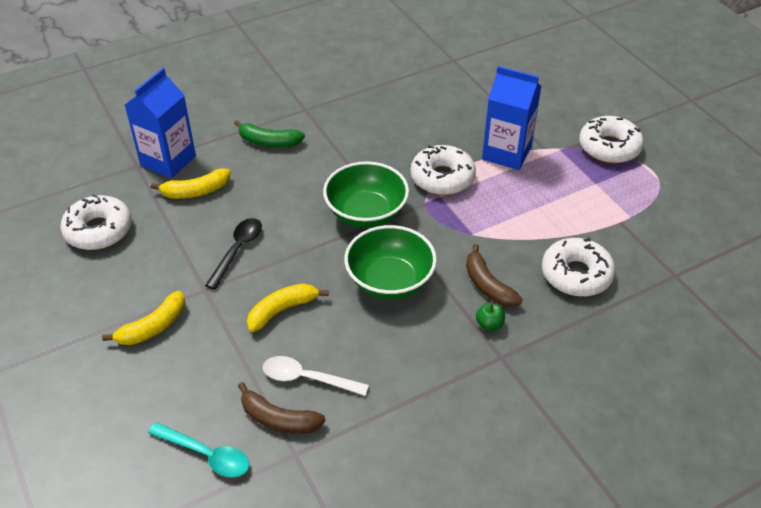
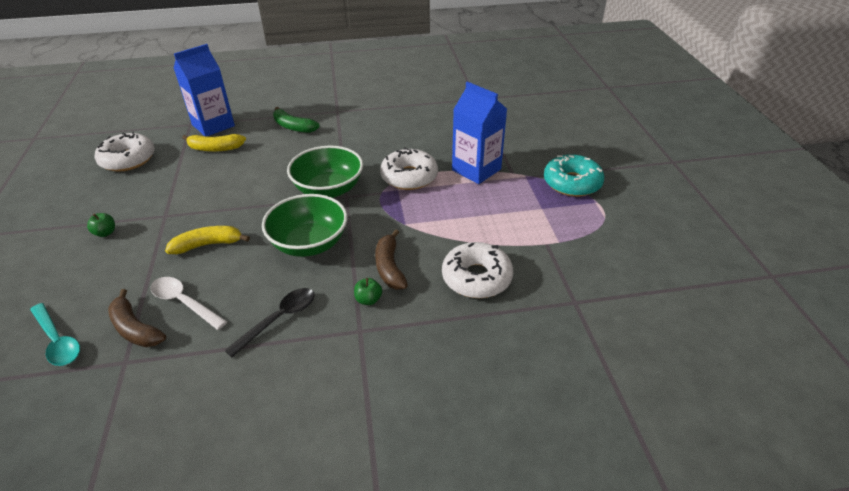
camera: 20 degrees right, 5 degrees down
(153, 327) = (105, 233): yellow banana -> green apple
(238, 250) = (211, 194): black spoon -> black spoon (279, 319)
(609, 147) = (572, 183): white donut -> turquoise donut

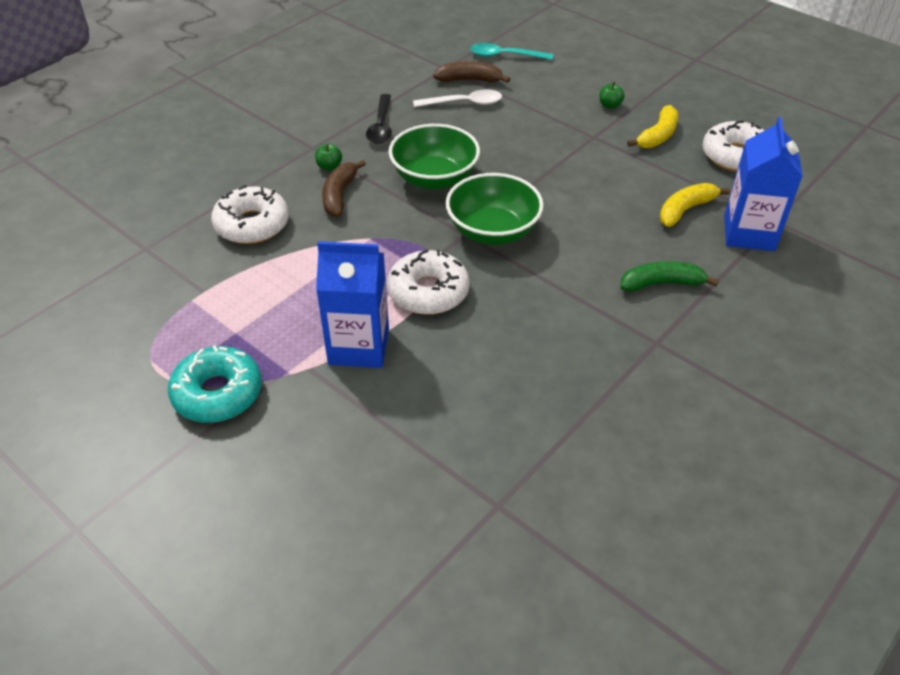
camera: 140 degrees right, 5 degrees up
(208, 245) = (516, 137): yellow banana -> yellow banana (658, 136)
(389, 267) = (339, 195): brown banana -> brown banana turned 120 degrees counterclockwise

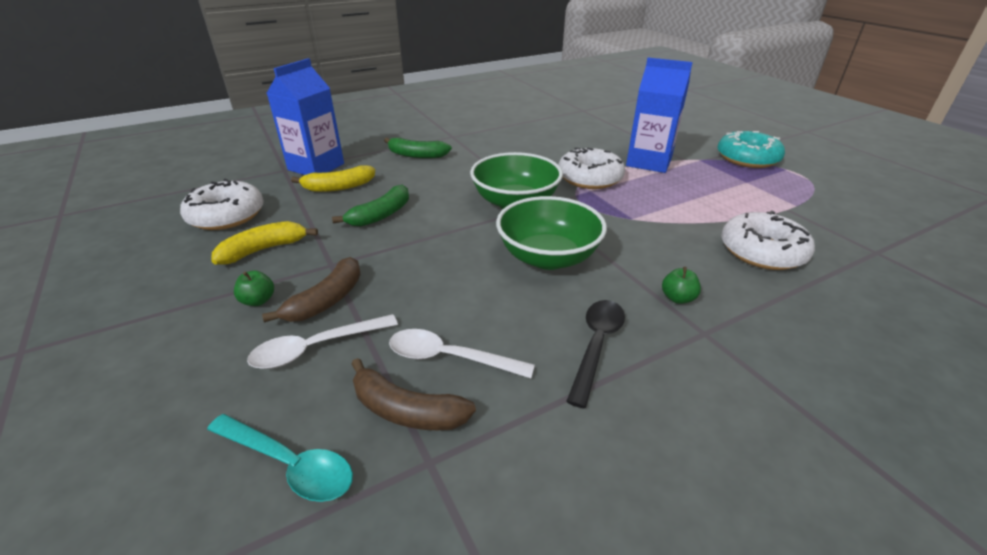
camera: 160 degrees left, 10 degrees down
(339, 195) = (663, 261): brown banana -> brown banana (327, 300)
(543, 92) = (315, 348): none -> white spoon
(606, 187) = (381, 215): none -> green banana

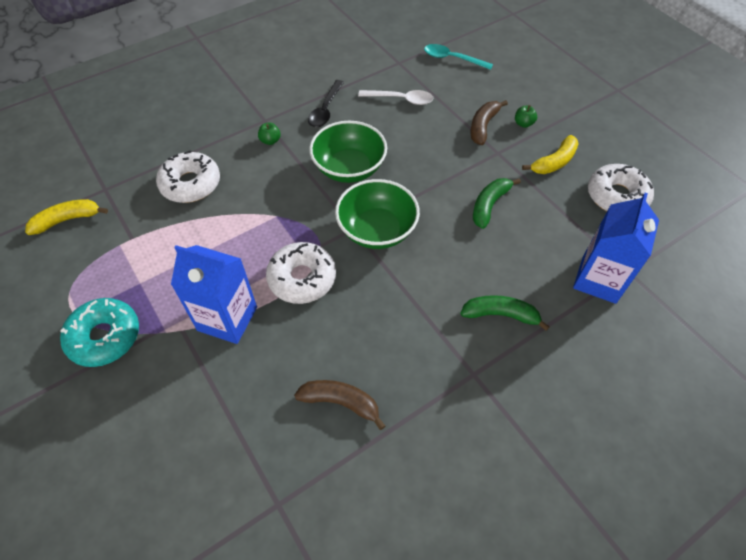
camera: 175 degrees right, 20 degrees up
(315, 348) = (471, 100): white spoon -> none
(339, 187) = (550, 243): yellow banana -> yellow banana (67, 220)
(406, 410) = (414, 77): brown banana -> brown banana (341, 402)

